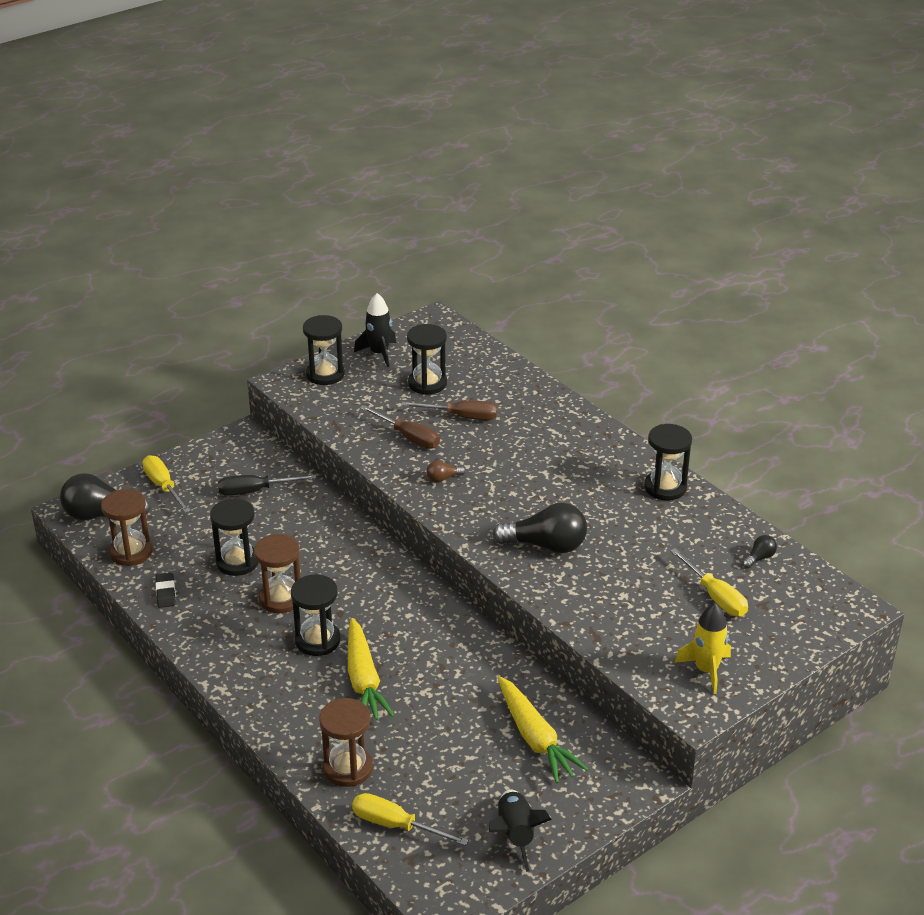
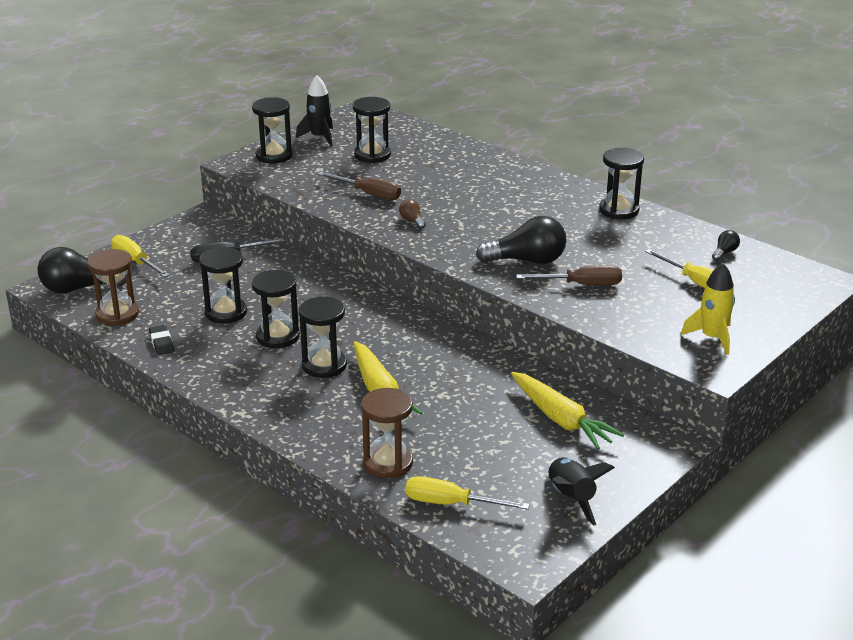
camera: 10 degrees left, 5 degrees down
(281, 598) = (277, 336): brown hourglass -> black hourglass
(443, 478) = (412, 221): brown light bulb -> brown light bulb turned 90 degrees clockwise
(461, 417) = (412, 176): brown screwdriver -> brown screwdriver (581, 285)

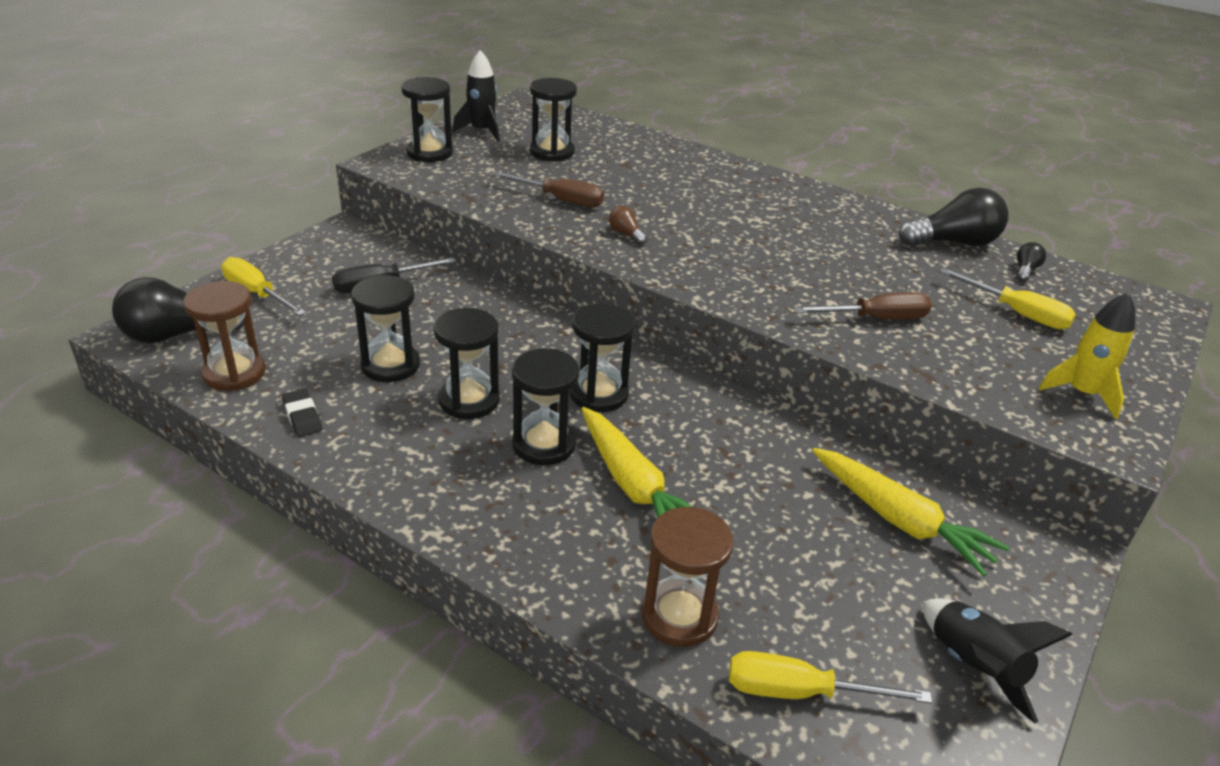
camera: 10 degrees left, 5 degrees up
(527, 261) = (792, 286): black light bulb -> black light bulb (953, 243)
(619, 210) = (872, 218): black hourglass -> black hourglass (598, 394)

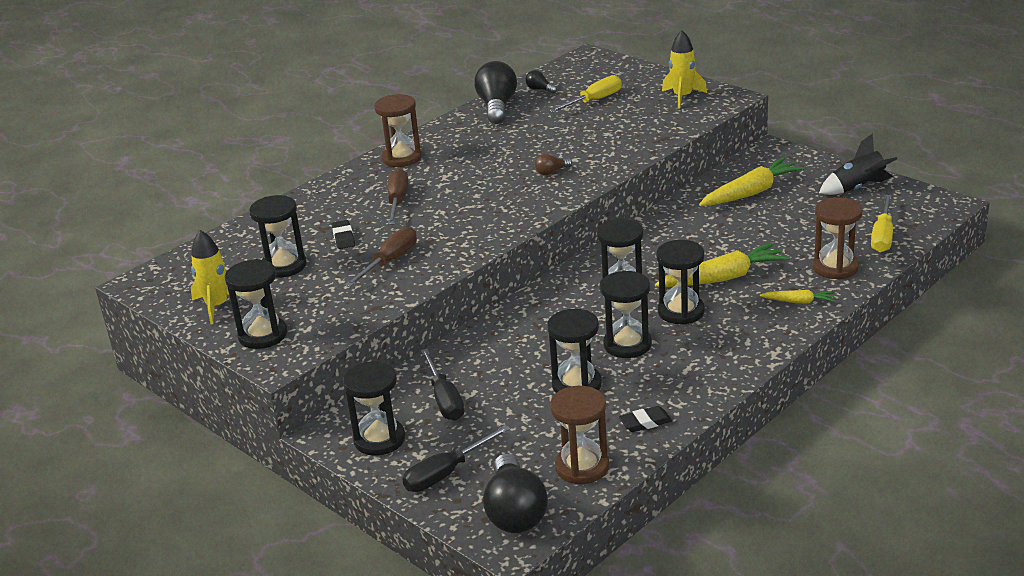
camera: 75 degrees left, 5 degrees down
(256, 293) = (446, 473): yellow screwdriver -> black screwdriver
(323, 256) = (379, 439): none -> black hourglass
(482, 131) = (217, 306): black rocket -> yellow rocket
(571, 565) = (799, 302): none -> yellow carrot
(608, 174) = (343, 237): none -> black eraser
(626, 234) = (461, 232): brown light bulb -> brown light bulb (551, 172)
(791, 193) = (402, 158): none -> brown hourglass
(876, 319) = (598, 146): brown screwdriver -> brown screwdriver (397, 201)

